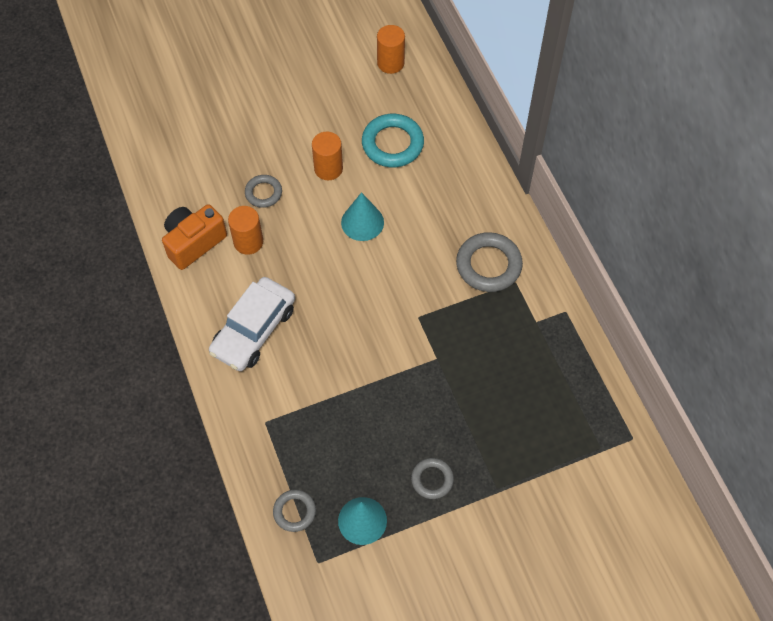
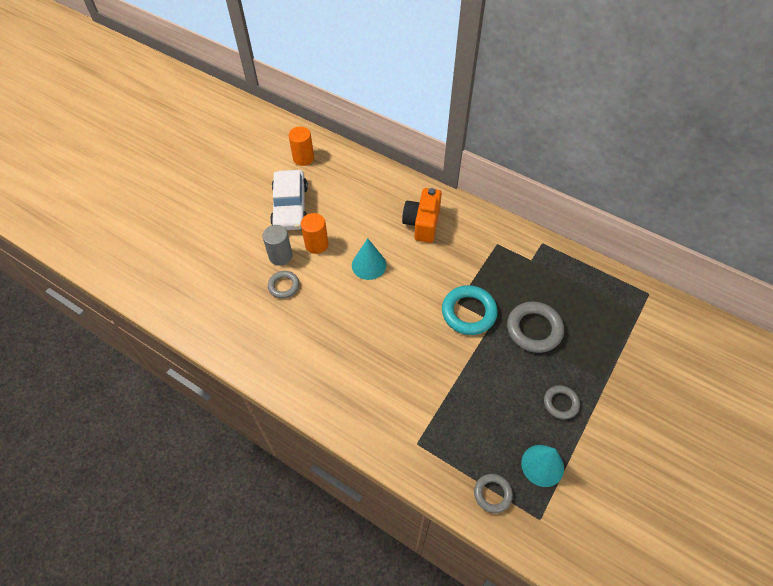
camera: 35 degrees left, 5 degrees down
(194, 242) = (259, 350): orange camera -> orange camera (422, 223)
(248, 242) = (300, 325): orange cylinder -> none
(254, 330) = (354, 383): white car -> white car (290, 207)
(284, 159) = (280, 256): none -> grey cylinder
(392, 144) = (347, 205): turquoise ring -> turquoise ring (468, 312)
(488, 265) = (472, 243): grey ring -> grey ring (534, 329)

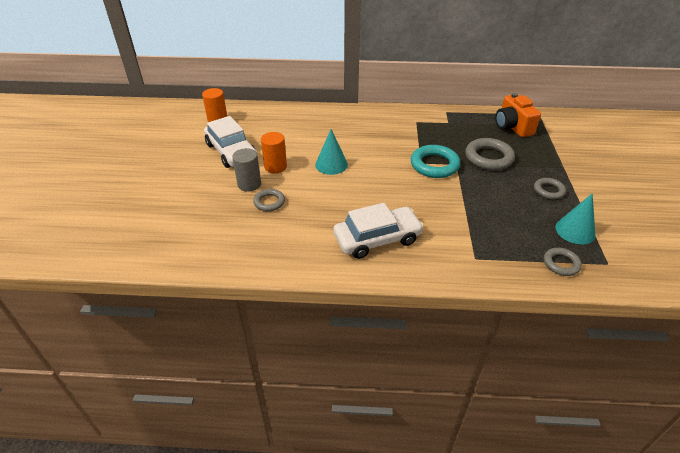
camera: 30 degrees left, 15 degrees down
(346, 375) = (377, 239): none -> white car
(422, 223) = (351, 128): orange camera -> orange camera (512, 127)

